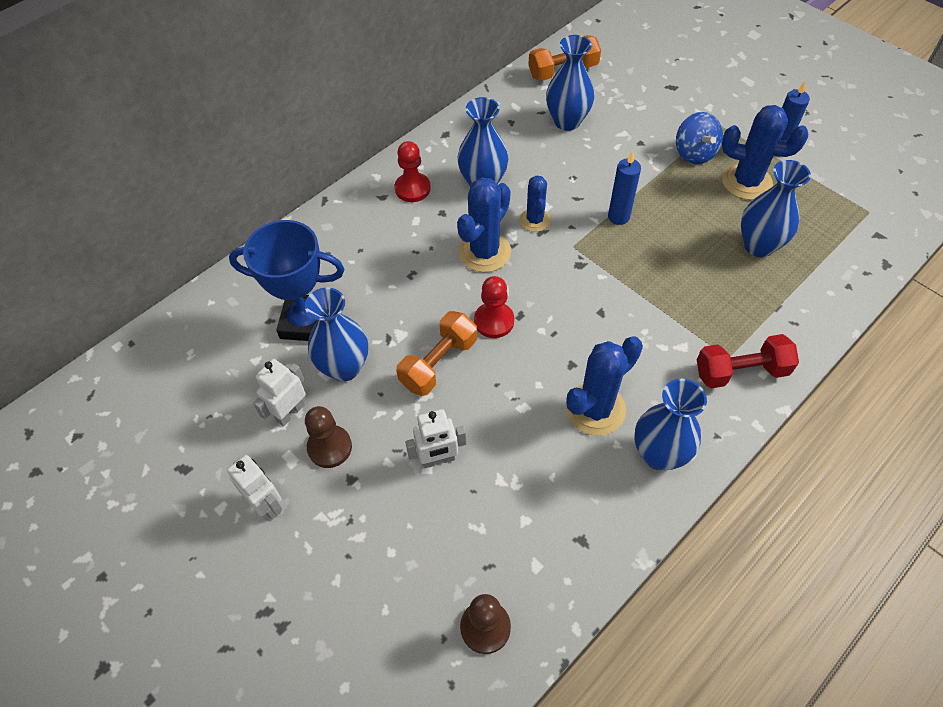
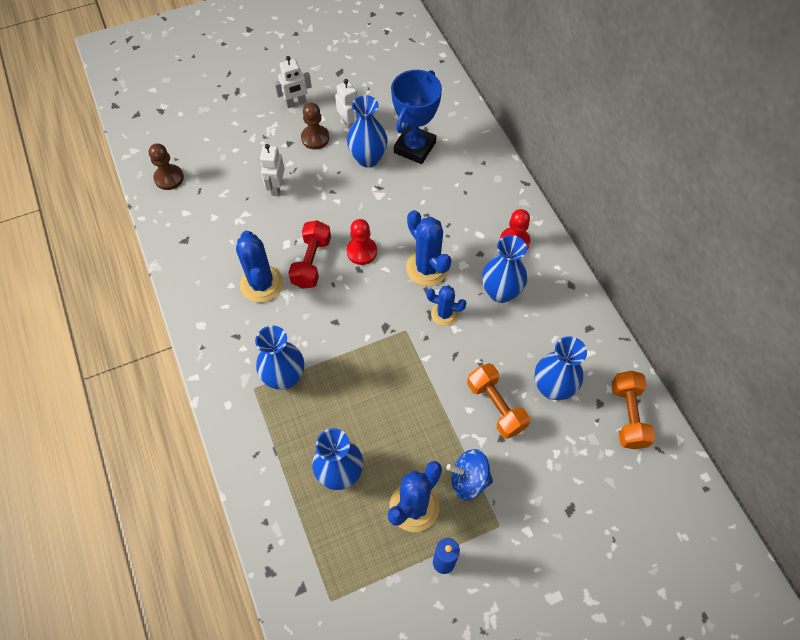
camera: 110 degrees right, 5 degrees up
(439, 363) = (344, 209): orange dumbbell -> orange dumbbell (495, 406)
(618, 217) = (420, 377): blue candle -> none
(659, 454) = (210, 306): blue vase -> blue vase (284, 377)
(741, 372) = (237, 390): red dumbbell -> red dumbbell (311, 262)

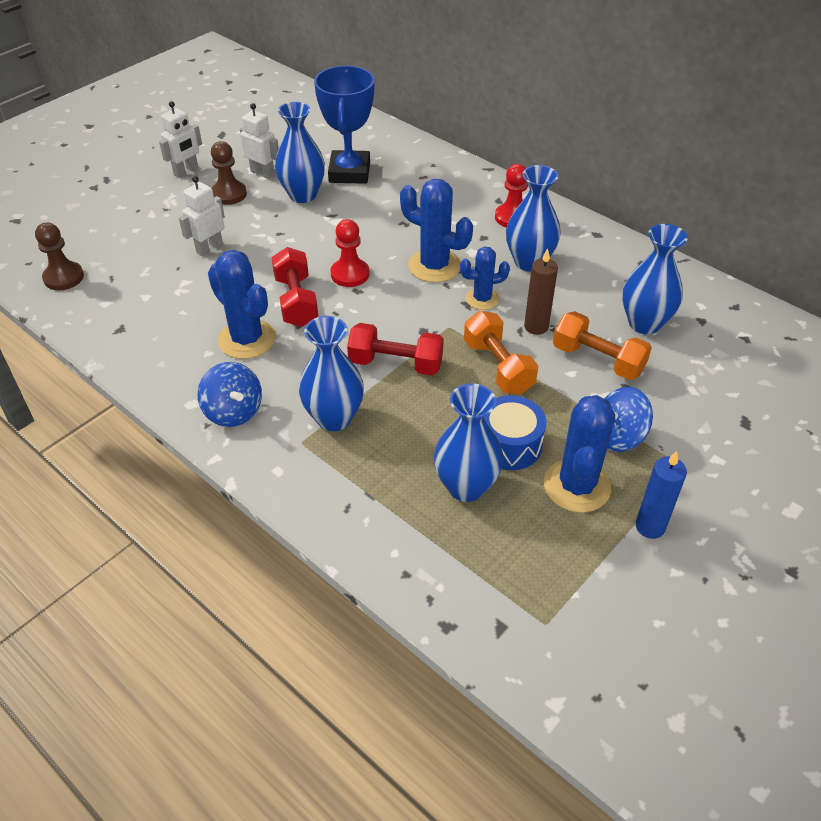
camera: 25 degrees left, 15 degrees down
(223, 343) = (233, 411): none -> blue spinning top
(276, 187) = (209, 248): white robot -> white robot turned 60 degrees clockwise
(350, 348) = (395, 364): none -> red dumbbell
(388, 452) = (509, 444): none -> blue drum
(468, 356) = (536, 327): none -> brown candle
(628, 415) = (737, 320): orange dumbbell -> orange dumbbell (498, 367)

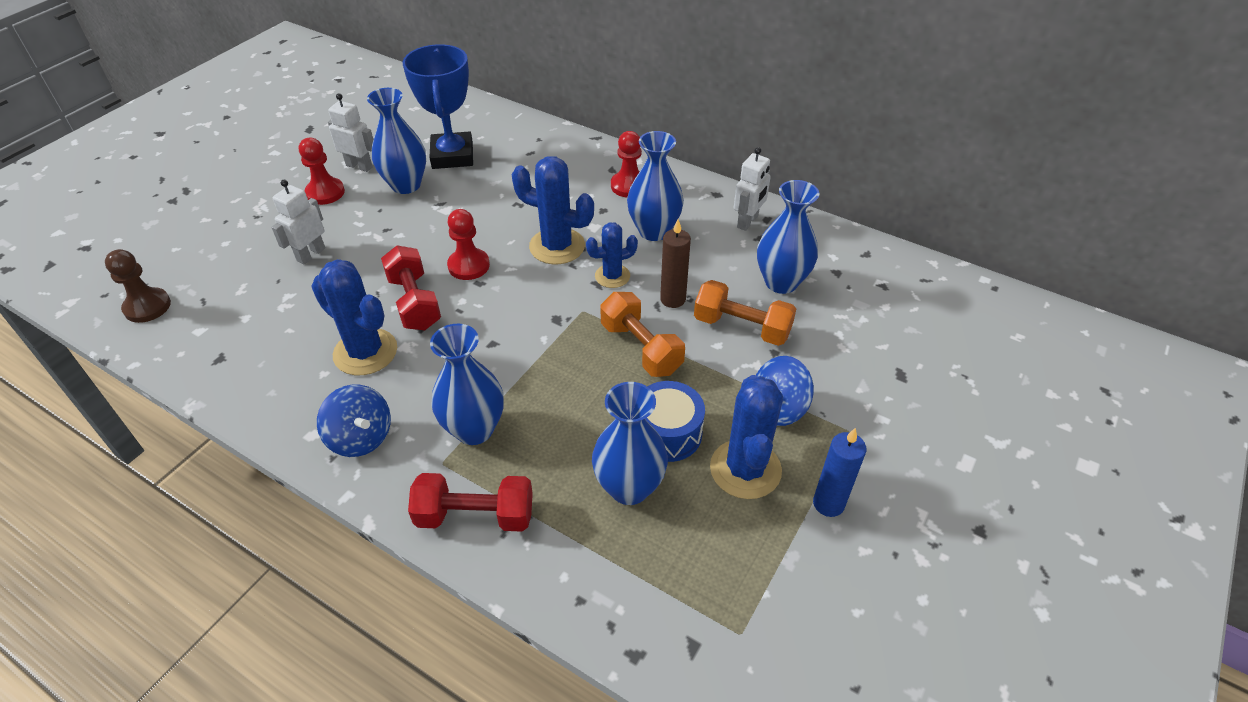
camera: 10 degrees left, 0 degrees up
(186, 171) = (275, 173): white robot -> white robot (748, 222)
(229, 194) = (325, 193): brown pawn -> red pawn
(395, 364) = (532, 359): red dumbbell -> red dumbbell (475, 516)

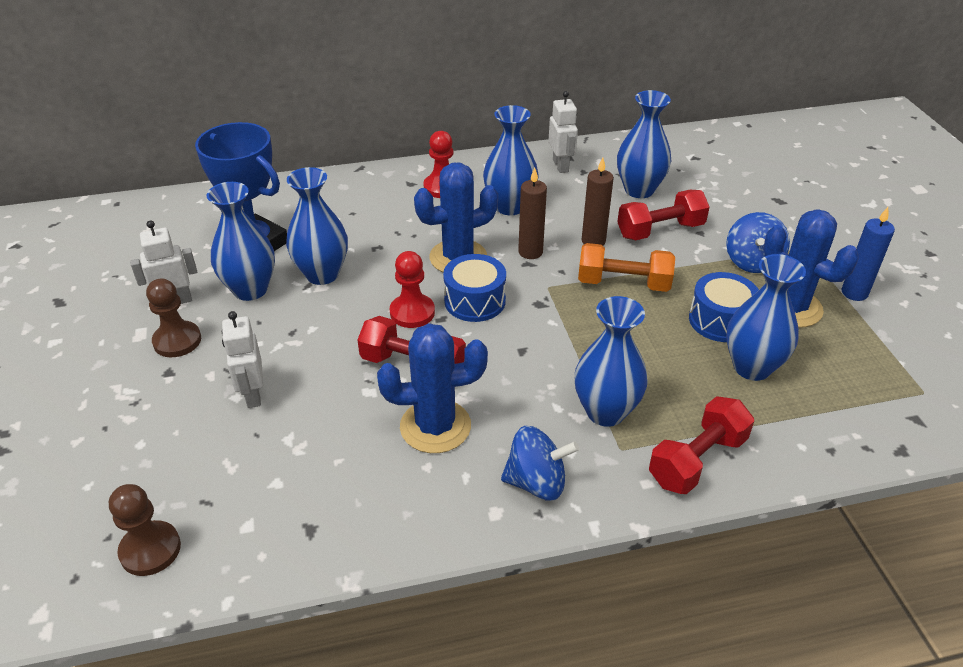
camera: 45 degrees left, 5 degrees down
(325, 193) = (177, 341): red pawn -> brown pawn
(458, 201) = (322, 274): none -> blue vase
(518, 286) = (475, 301): none -> blue drum
(612, 276) = (530, 252): blue cactus -> brown candle
(741, 327) = (660, 230): orange dumbbell -> red dumbbell

